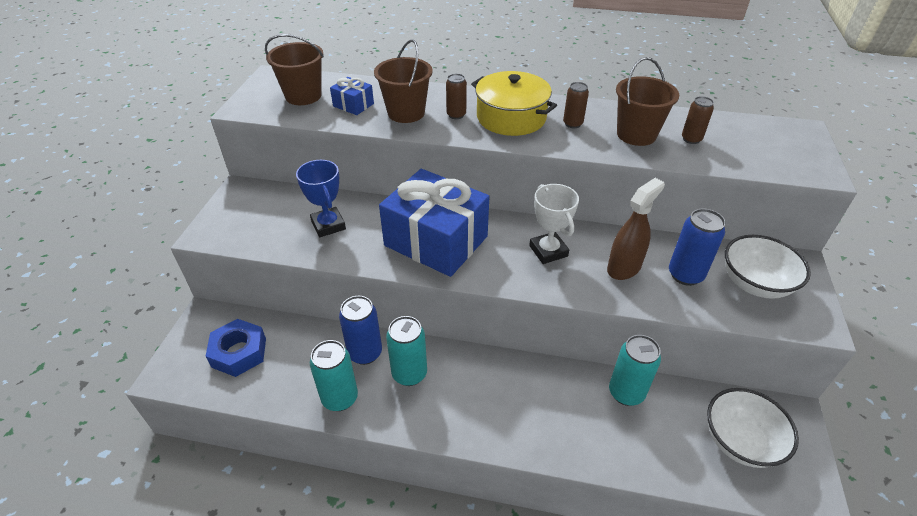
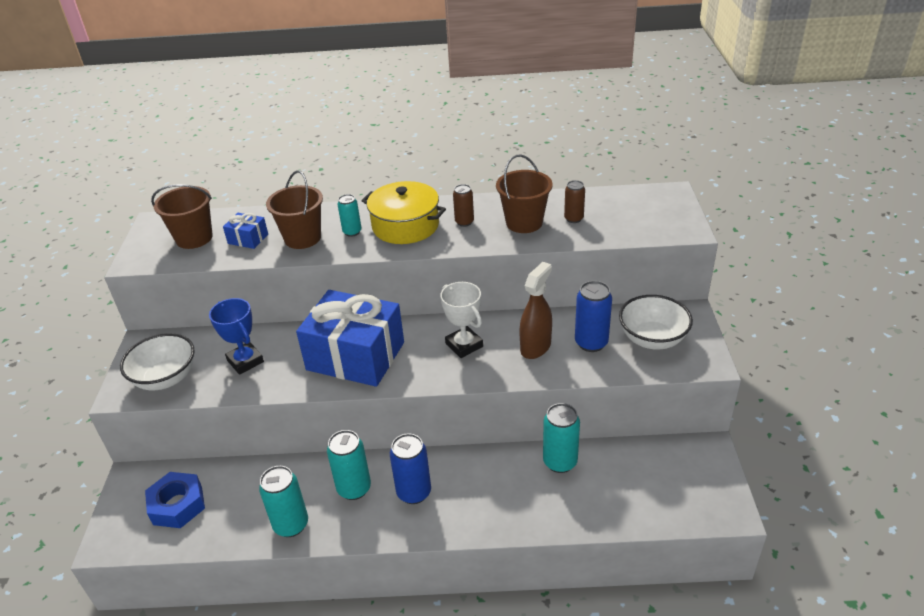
camera: 10 degrees left, 5 degrees down
(365, 353) = (306, 479): blue can -> blue can (414, 492)
(456, 115) = (352, 232): brown can -> turquoise can
(740, 442) = (665, 482): white bowl -> white bowl (166, 378)

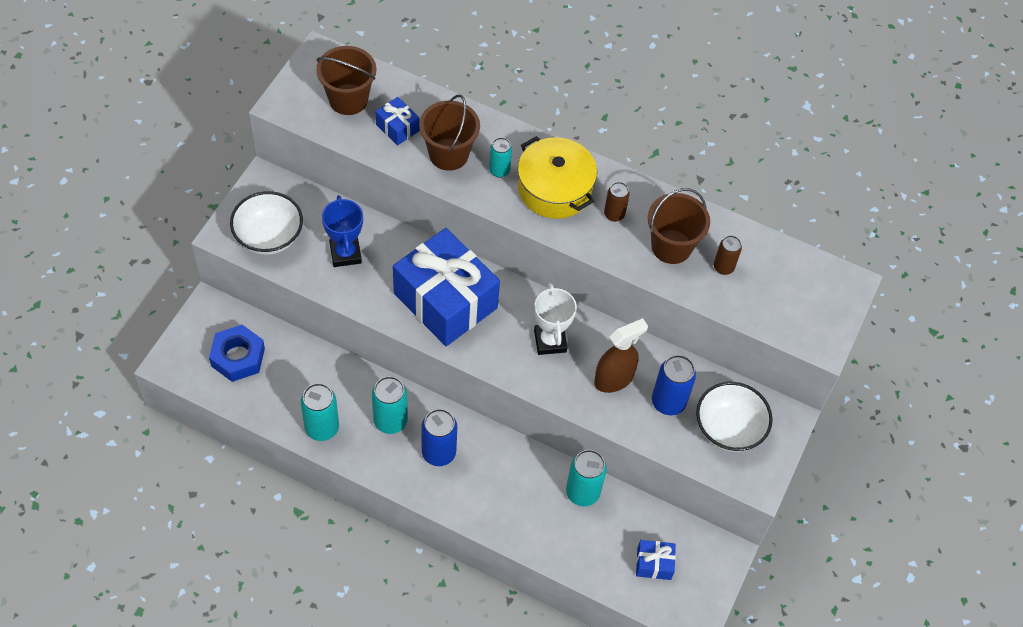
camera: 20 degrees right, 20 degrees up
(660, 486) = (654, 564): none -> blue gift

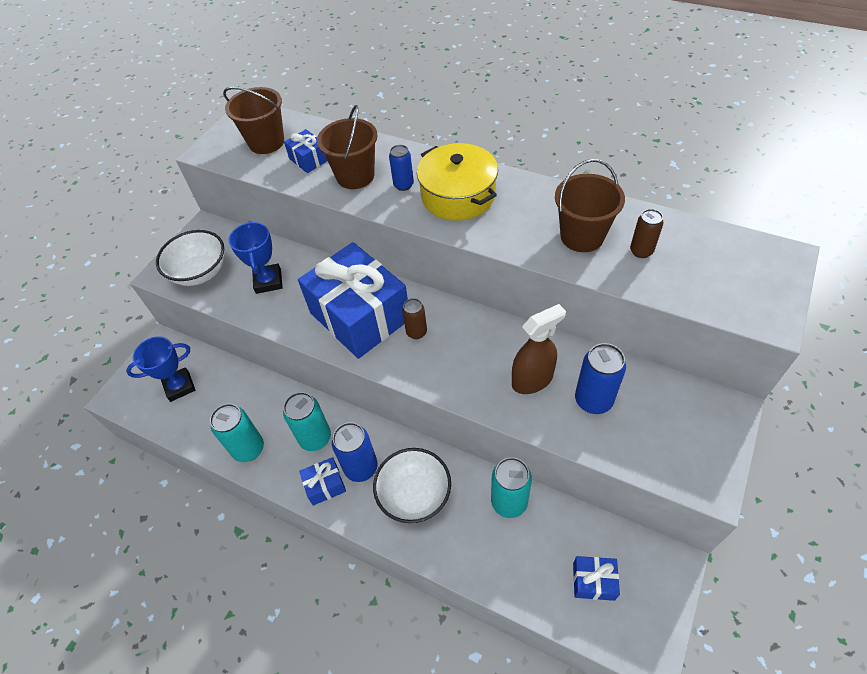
camera: 10 degrees right, 5 degrees down
(238, 357) = (179, 386): blue nut -> blue trophy
(403, 468) = (325, 485): none -> blue gift
(499, 170) = (403, 185): turquoise can -> blue can
(550, 341) = (464, 346): white trophy -> none
(614, 214) = (519, 212): brown can -> brown can (416, 332)
(728, 429) = (664, 425): white bowl -> white bowl (414, 495)

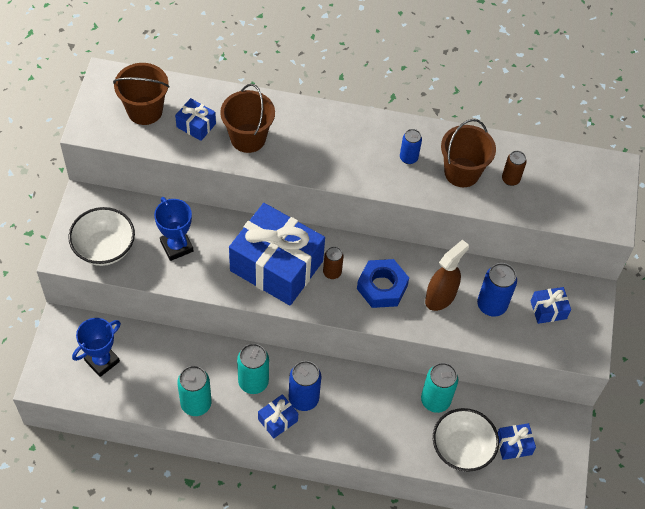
camera: 25 degrees left, 5 degrees up
(403, 185) = (296, 142): blue can -> blue can (408, 158)
(414, 495) = (357, 411): white bowl -> white bowl (462, 449)
(458, 195) = (348, 146): yellow pot -> none
(467, 357) = (382, 287): none -> blue nut
(666, 419) = (548, 310): none -> blue gift

